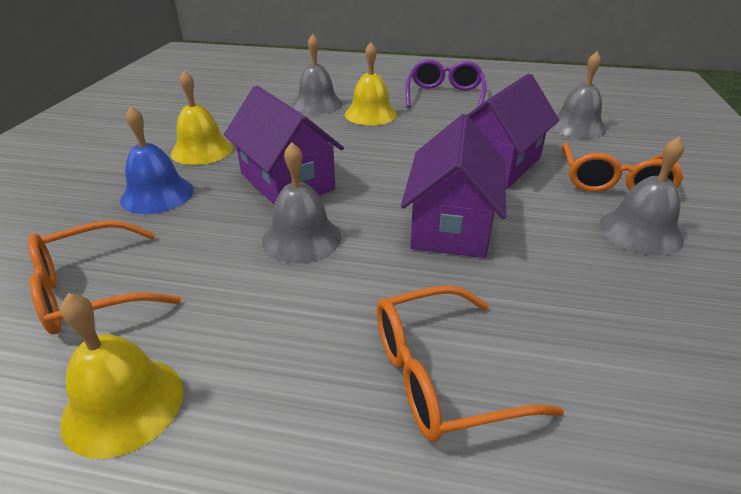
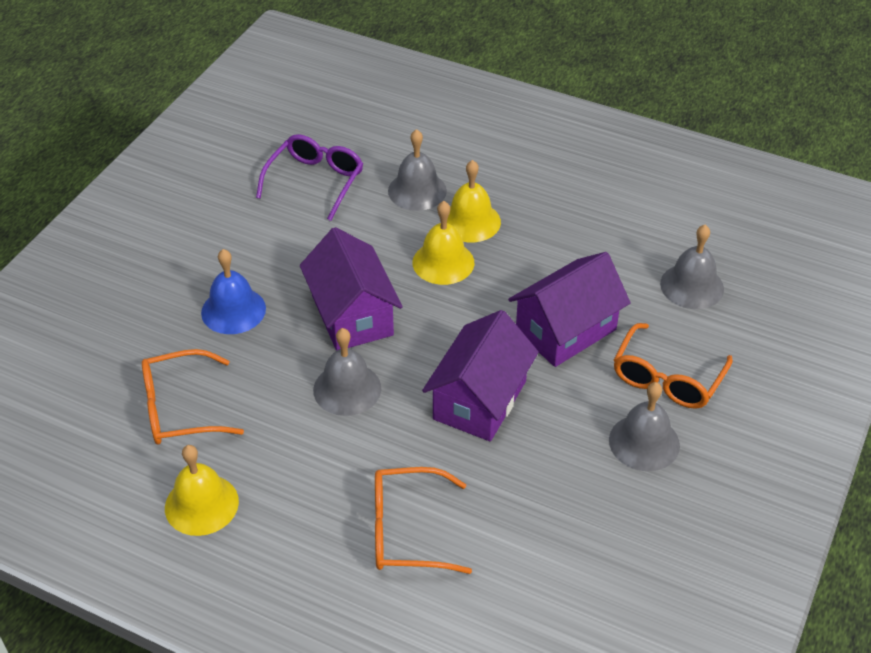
camera: 15 degrees right, 10 degrees up
(202, 150) = (280, 252): yellow bell -> yellow bell (443, 262)
(444, 95) = (572, 199): purple glasses -> purple glasses (315, 181)

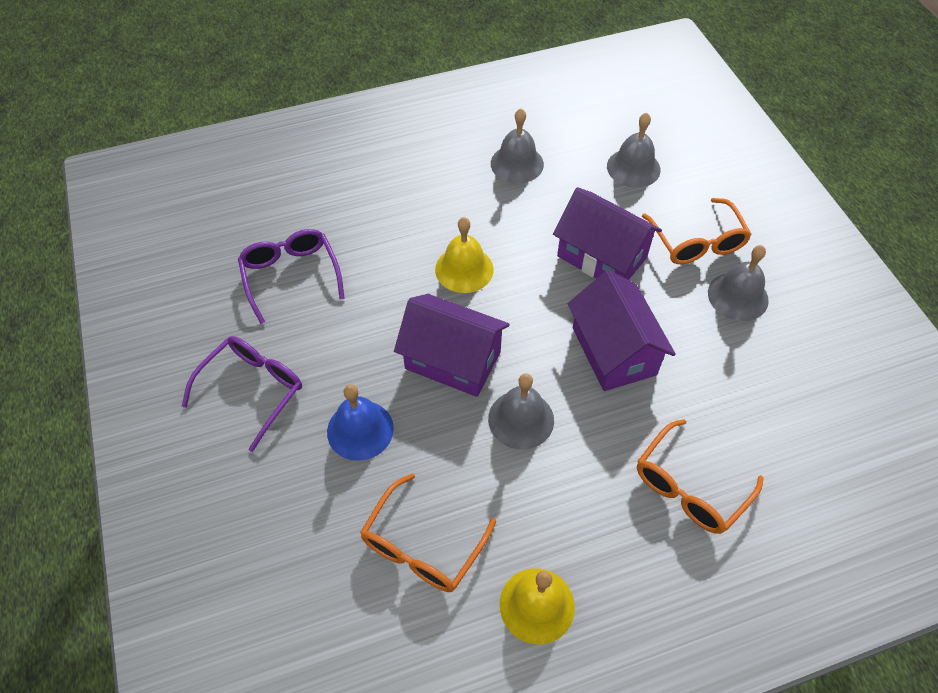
camera: 45 degrees left, 10 degrees up
(200, 235) = (253, 390): none -> purple glasses
(417, 190) = (377, 228): grey bell -> grey bell (517, 163)
(470, 221) = (444, 224): yellow bell -> none
(565, 330) = (601, 257): purple house -> purple house turned 60 degrees counterclockwise

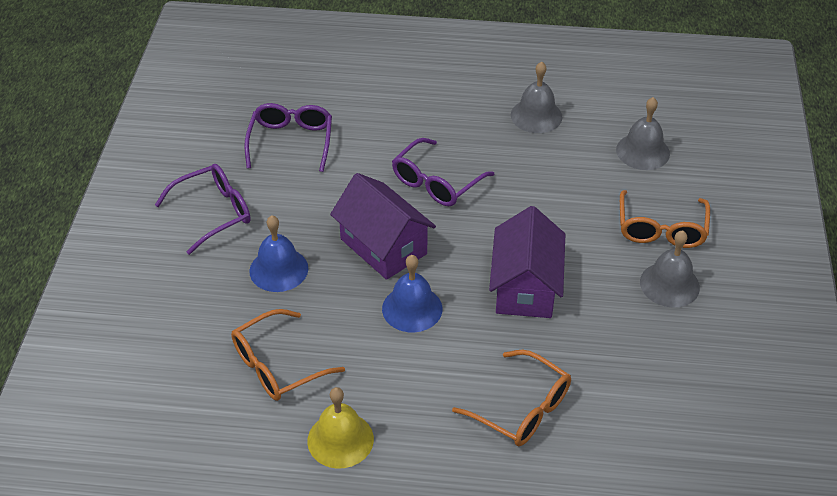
camera: 25 degrees right, 10 degrees down
(464, 269) = (436, 183): yellow bell -> purple glasses
(521, 419) = (412, 308): grey bell -> blue bell
(601, 257) = (564, 212): purple house -> none
(689, 487) = (522, 409): orange glasses -> orange glasses turned 120 degrees counterclockwise

